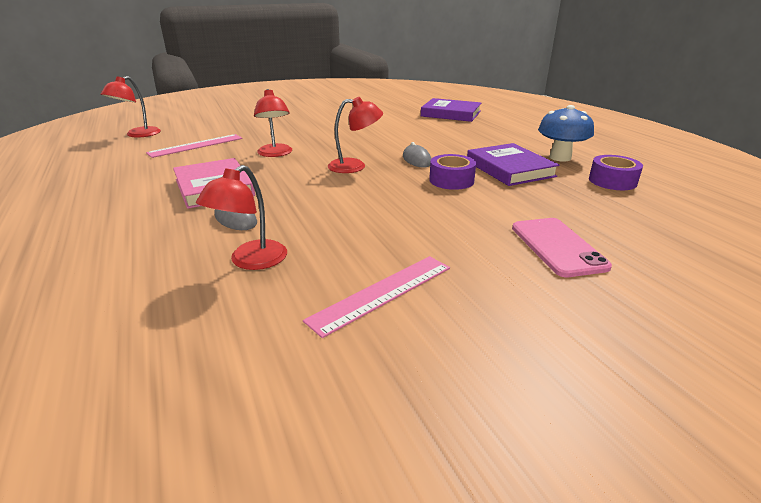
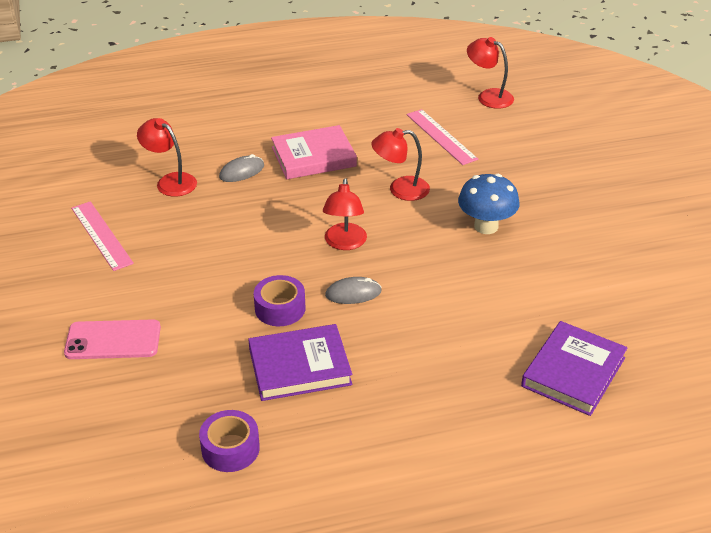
camera: 100 degrees right, 10 degrees up
(560, 157) = (325, 431): blue mushroom -> blue mushroom (486, 226)

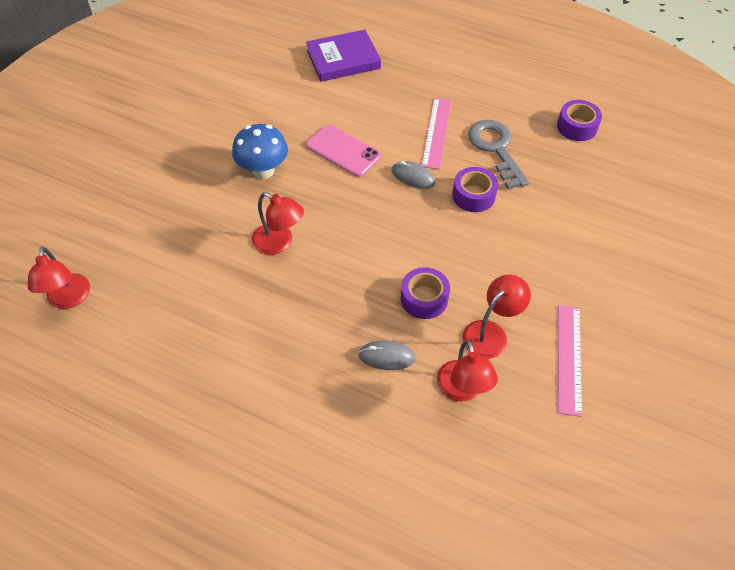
camera: 140 degrees left, 15 degrees up
(113, 340) = (612, 241): pink phone -> pink phone (343, 151)
(248, 214) = (424, 298): none -> purple tape
(300, 367) = (496, 149): purple book -> grey key
(313, 157) = (306, 331): pink book -> none
(344, 243) = (377, 220): red lamp -> red lamp (491, 333)
(441, 136) = (176, 278): pink ruler -> pink ruler (437, 132)

